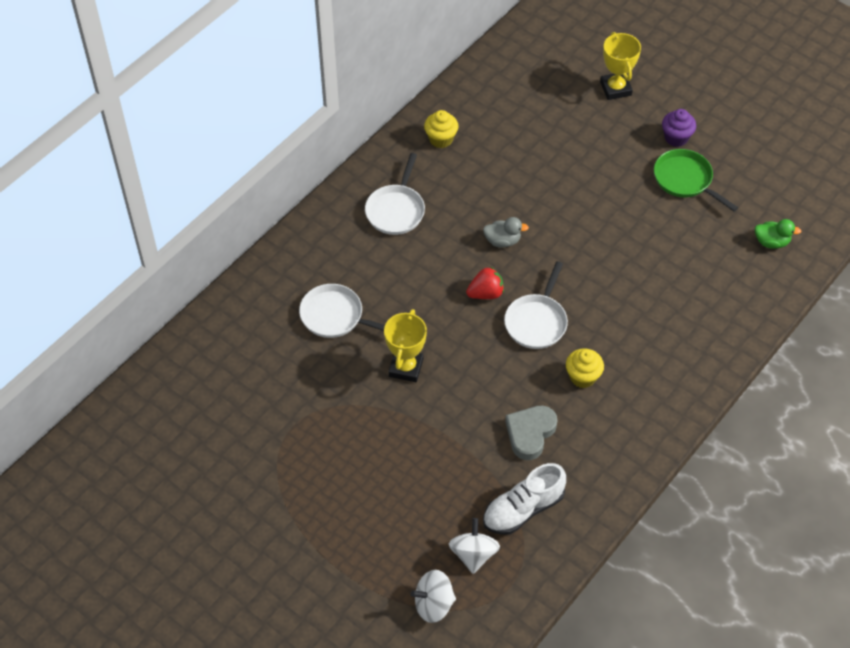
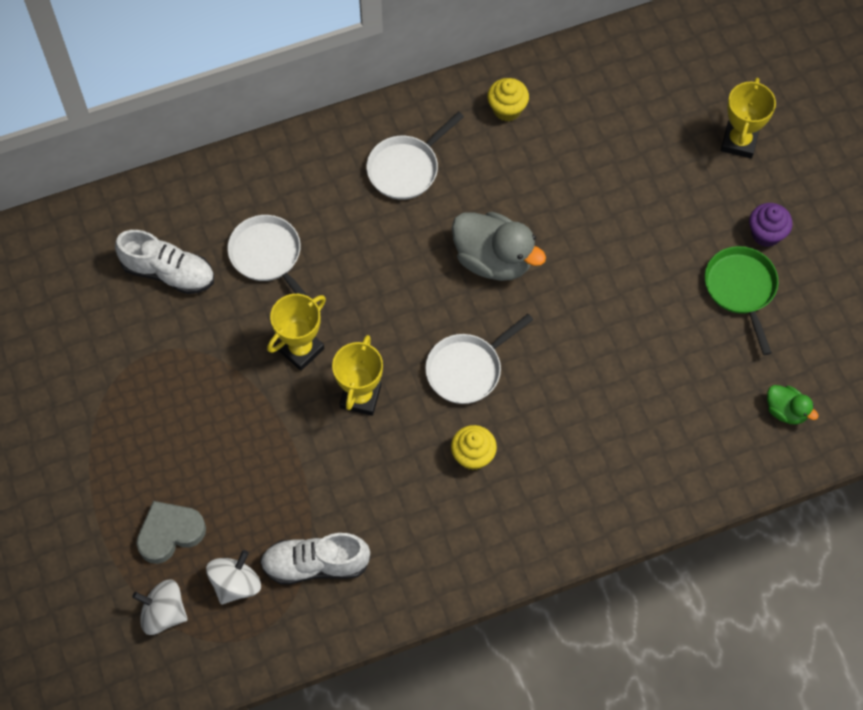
camera: 30 degrees right, 10 degrees up
(266, 363) = (168, 272): none -> white shoe
(473, 378) = (360, 397): none -> yellow trophy
(485, 293) = (436, 310): red strawberry -> none
(502, 241) = (493, 259): grey duck -> grey duck, size x1.90
(530, 433) = (377, 488): grey heart -> grey heart (170, 533)

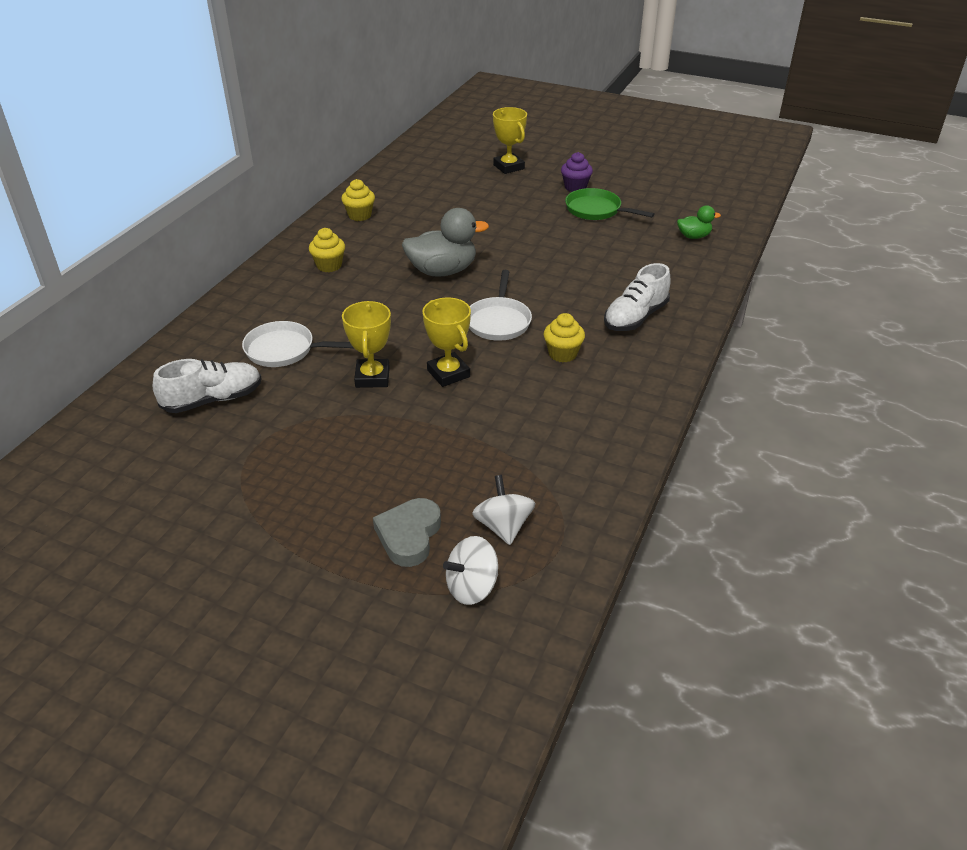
camera: 45 degrees left, 25 degrees down
(315, 564) = (544, 473): white shoe -> white shoe (635, 317)
(406, 168) = (329, 265): white pan -> yellow cupcake

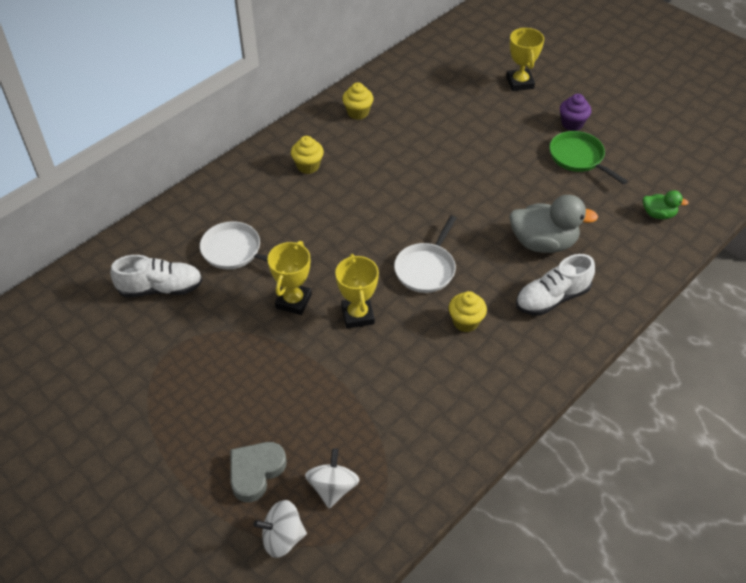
camera: 20 degrees right, 10 degrees up
(442, 271) = (402, 197): grey duck -> grey duck (543, 243)

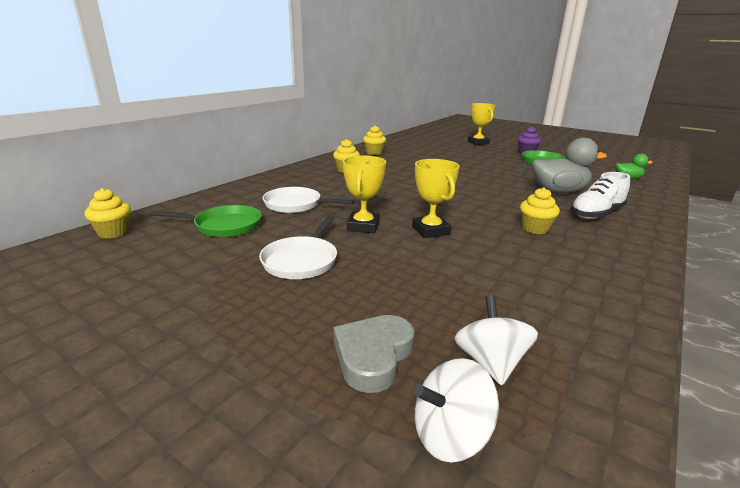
camera: 10 degrees left, 25 degrees down
(62, 291) = (114, 232): none -> yellow cupcake
(161, 288) = (224, 226): white shoe -> green pan
(426, 268) = (475, 205): white pan -> white pan (302, 260)

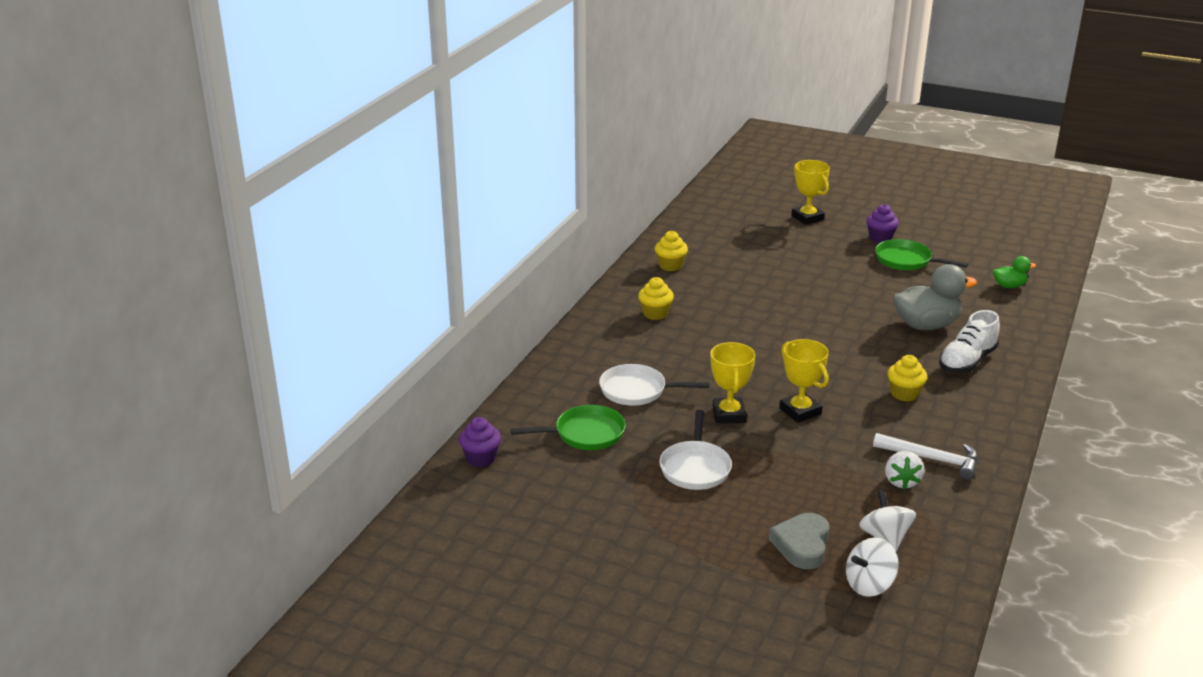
camera: 10 degrees left, 5 degrees up
(114, 232) = (481, 458): yellow cupcake -> purple cupcake
(523, 299) = (901, 481): none -> white strawberry
(561, 282) = (932, 459): none -> white hammer

